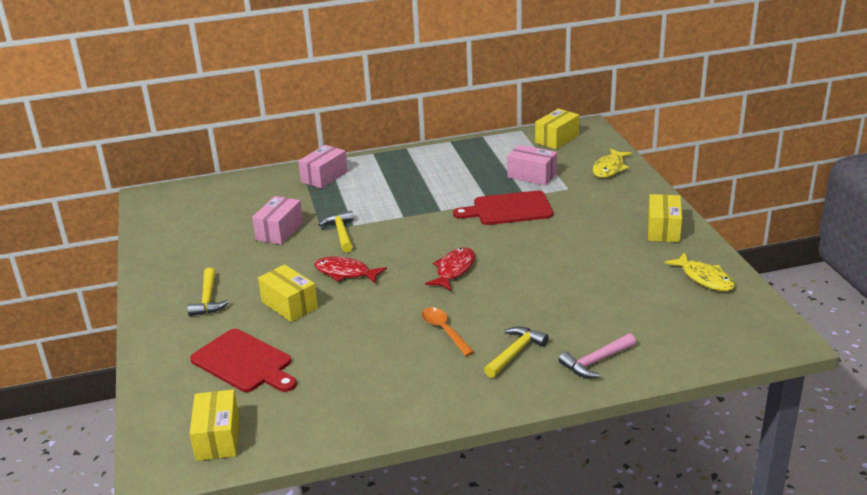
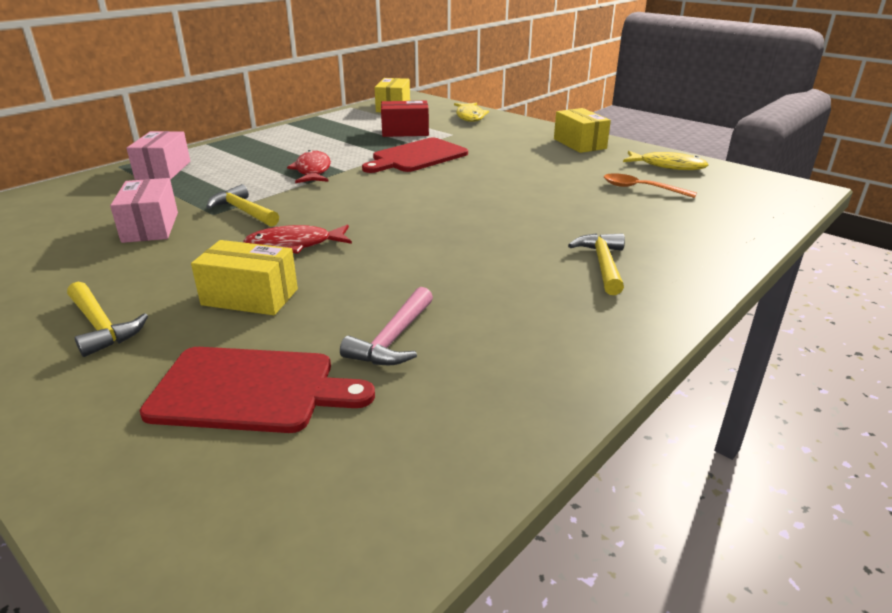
camera: 35 degrees left, 0 degrees up
(218, 438) = (320, 531): yellow box -> none
(444, 331) = (495, 267): orange spoon -> orange spoon (641, 189)
(454, 270) = (427, 212): red fish -> red fish (312, 170)
(532, 175) = (405, 132): pink box -> red box
(596, 362) = (691, 248): pink hammer -> pink hammer (393, 339)

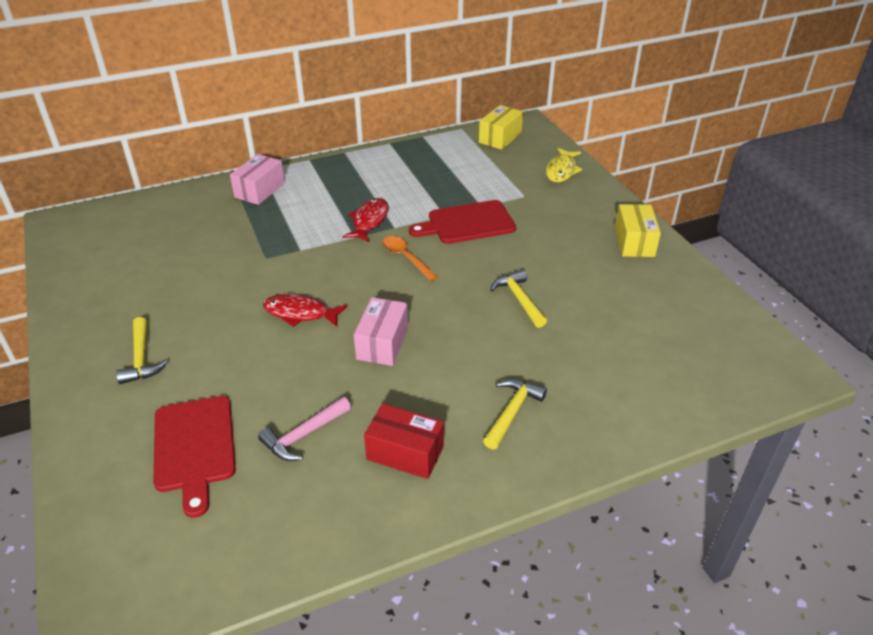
camera: 25 degrees right, 10 degrees up
(150, 227) = (217, 261): pink box -> pink box (382, 343)
(243, 211) = (288, 261): yellow hammer -> yellow hammer (519, 299)
(250, 297) = (240, 360): yellow box -> none
(251, 390) = (194, 447): red cutting board -> red cutting board turned 45 degrees clockwise
(405, 132) = (483, 181): red box -> red box (405, 453)
(641, 189) = (633, 326): orange spoon -> orange spoon (406, 258)
(668, 166) = (692, 301): yellow fish -> none

